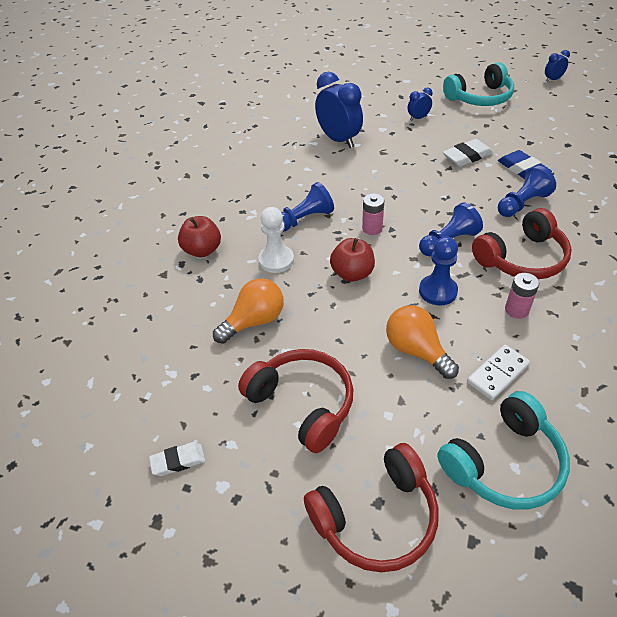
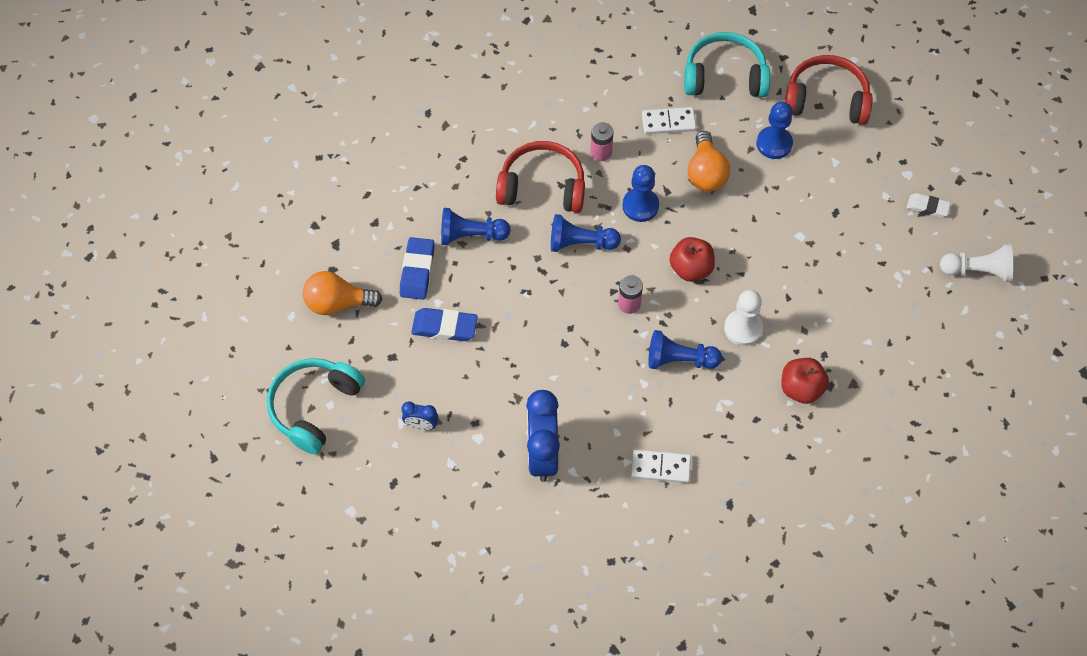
camera: 145 degrees left, 15 degrees up
(91, 427) = (977, 271): none -> white pawn
(254, 321) = (806, 278): orange light bulb -> orange light bulb (337, 303)
(264, 168) = (661, 467): none -> white domino
(302, 403) = (818, 190): red headphones -> none
(384, 422) = (774, 144): none -> blue pawn
(467, 156) = (444, 327): white eraser -> blue eraser
(480, 98) = (314, 407): turquoise headphones -> turquoise headphones turned 75 degrees counterclockwise
(552, 80) = (196, 374): blue clock -> none

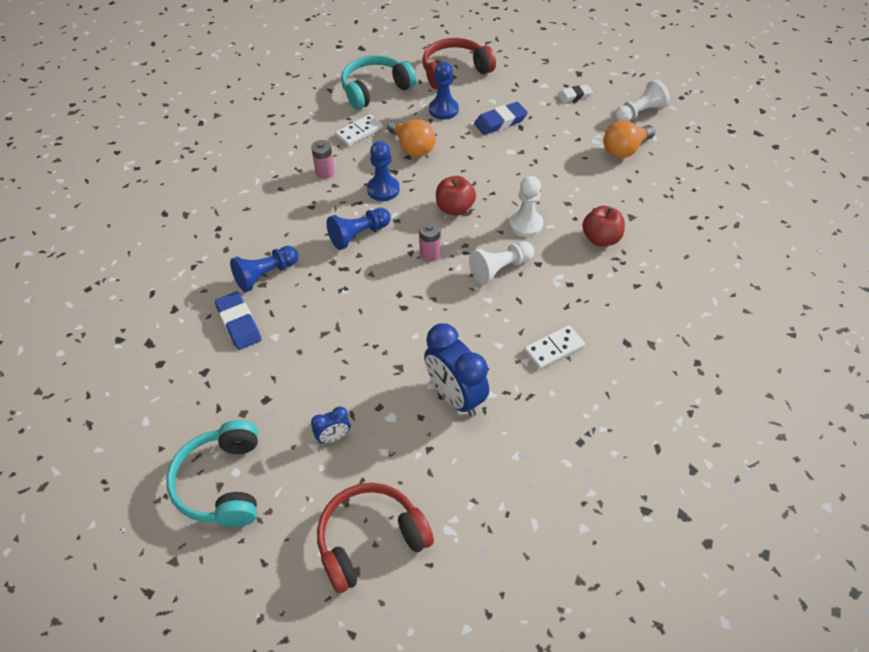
camera: 35 degrees left, 10 degrees down
(337, 303) = (183, 386): orange light bulb -> orange light bulb (625, 150)
(444, 327) = (295, 351): blue eraser -> blue eraser (500, 122)
(542, 187) = (298, 215): red headphones -> red headphones (370, 540)
(679, 360) = (500, 269): blue pawn -> white pawn

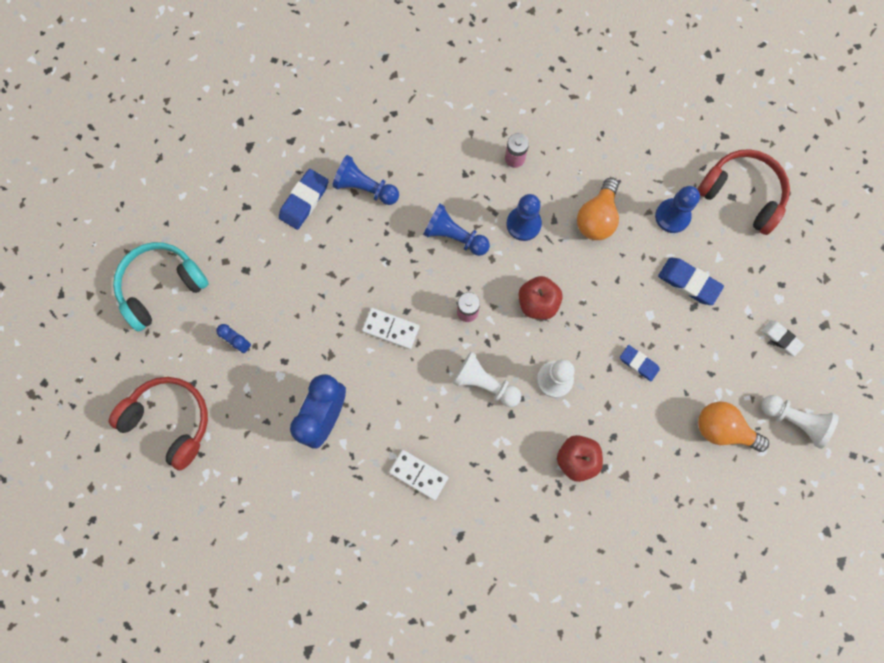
camera: 60 degrees right, 25 degrees up
(359, 132) = (588, 155): white domino -> white domino (391, 329)
(375, 90) = (661, 132): turquoise headphones -> none
(545, 172) = (638, 363): none -> blue eraser

